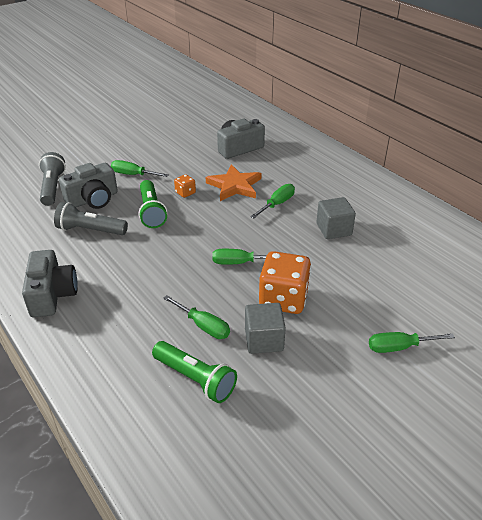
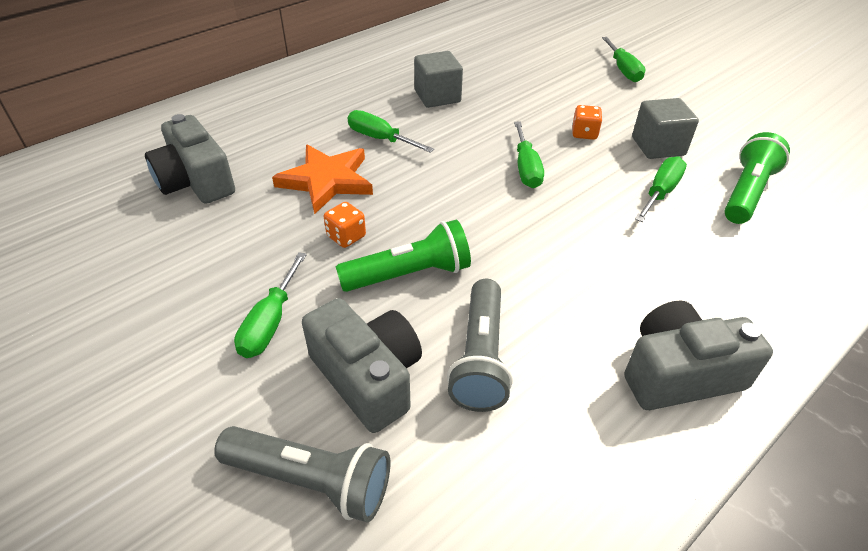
camera: 95 degrees left, 5 degrees up
(52, 187) = (311, 480): grey flashlight -> grey flashlight turned 150 degrees counterclockwise
(283, 299) = (584, 133): orange dice -> orange dice, size x0.46

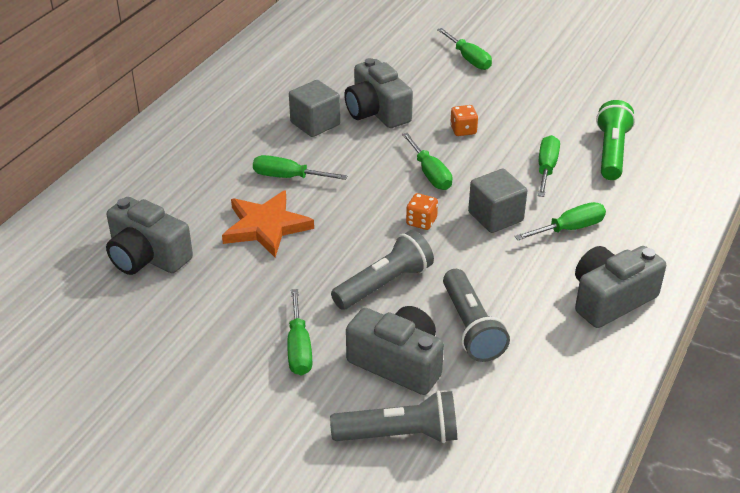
camera: 20 degrees left, 5 degrees down
(346, 236) = (314, 268): orange dice -> orange dice (421, 222)
(409, 274) = (384, 284): green flashlight -> grey flashlight
(504, 98) = (376, 111): none -> grey camera
(658, 146) = (528, 128): grey cube -> grey cube (495, 216)
(660, 267) = (570, 229): none -> green screwdriver

